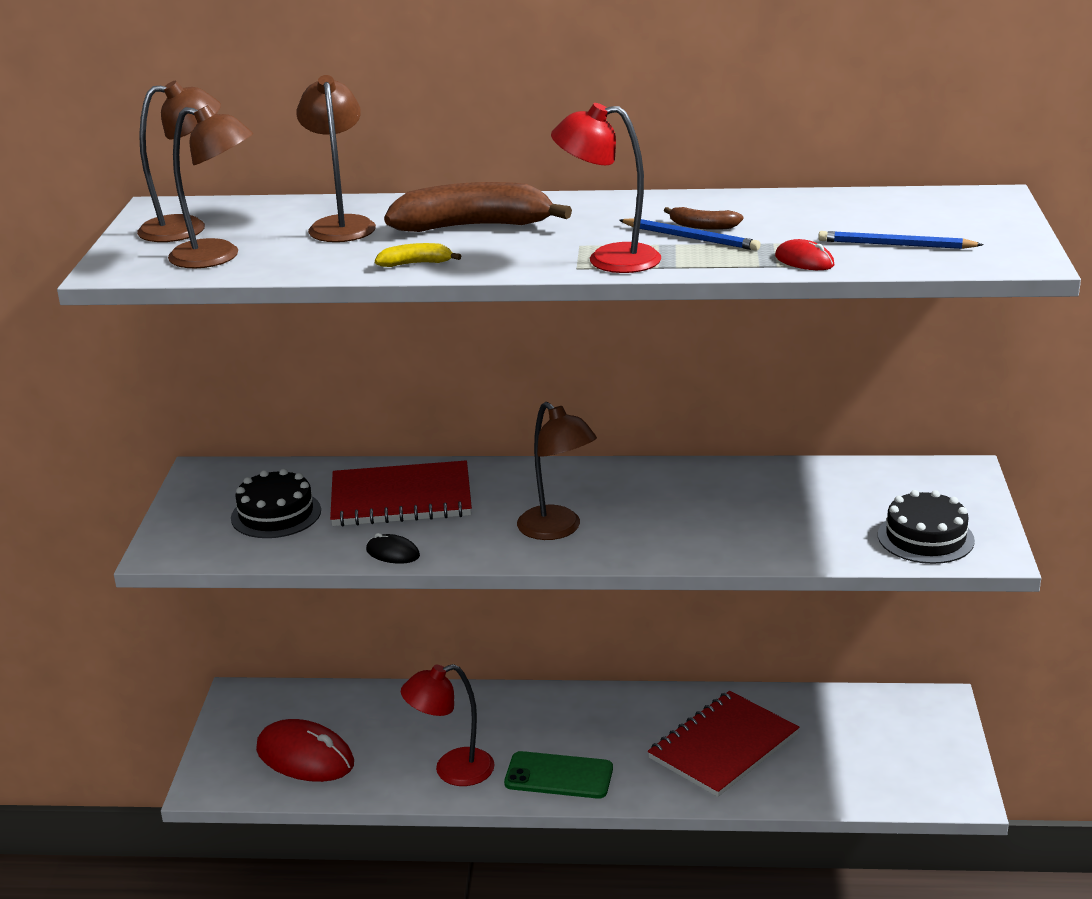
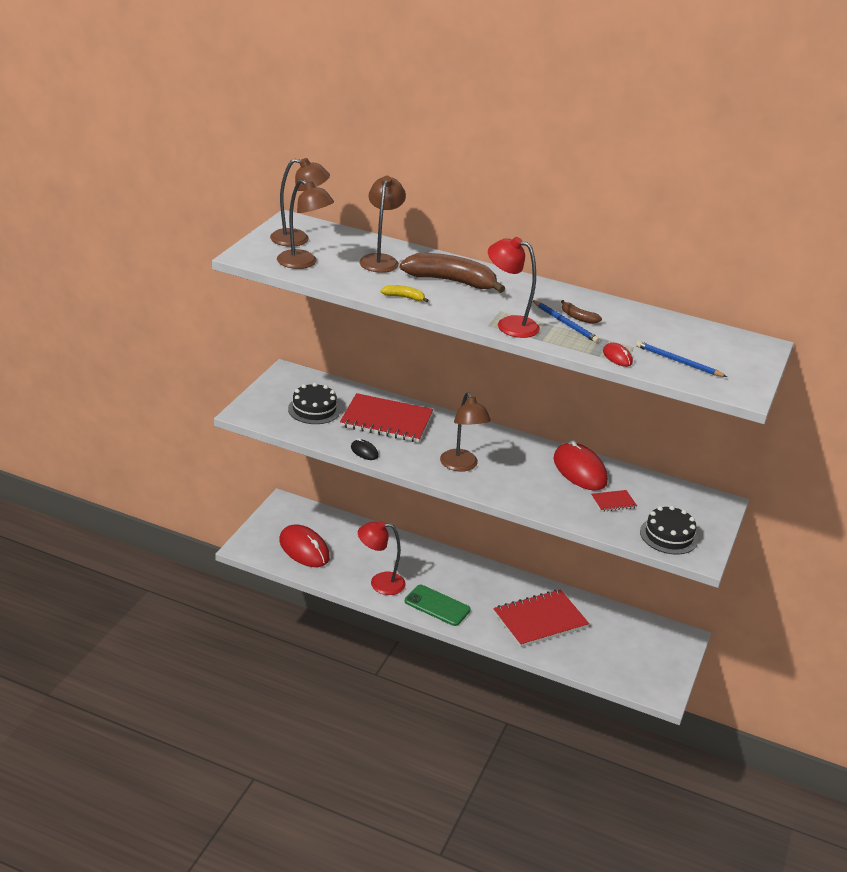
camera: 15 degrees right, 5 degrees up
(736, 485) = (579, 470): none -> red mouse
(814, 515) = (613, 502): none -> red notebook

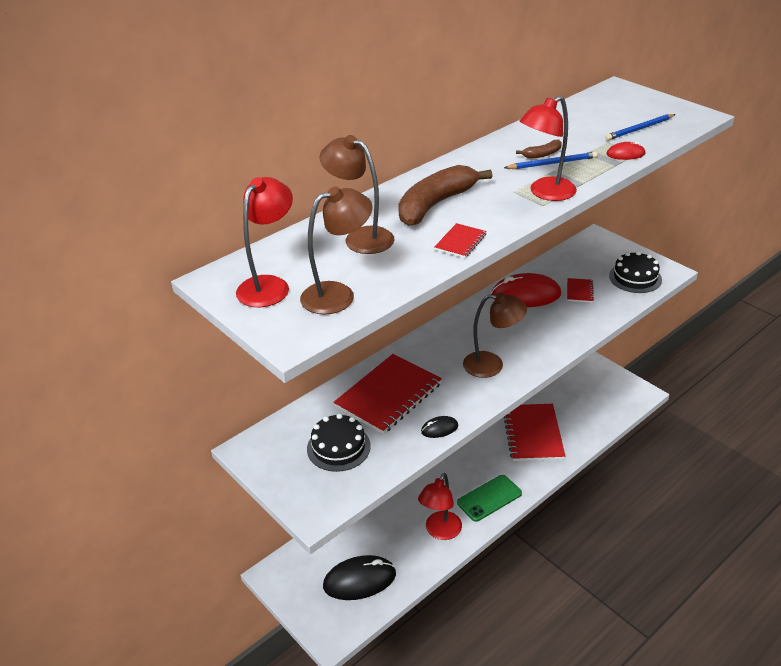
camera: 60 degrees left, 5 degrees up
(298, 239) = (269, 285): brown lamp -> red lamp
(304, 549) = (359, 580): red mouse -> black mouse
(404, 297) = (460, 242): yellow banana -> red notebook

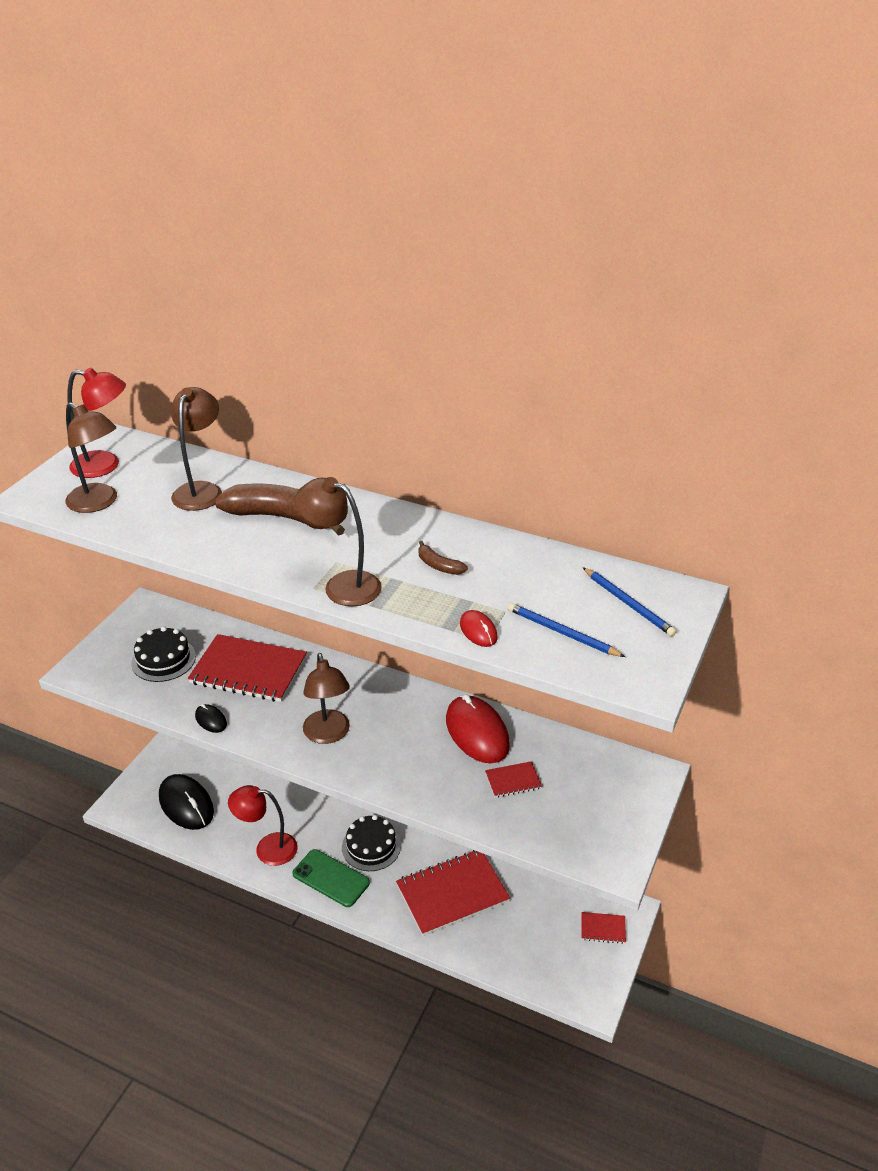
camera: 65 degrees right, 0 degrees up
(460, 242) = (213, 549): red notebook -> red notebook (603, 929)
(545, 193) = (342, 585): red lamp -> brown lamp
(552, 163) = (419, 577): blue pencil -> blue pencil (628, 603)
(635, 278) = (578, 832): black cake -> black cake (371, 846)

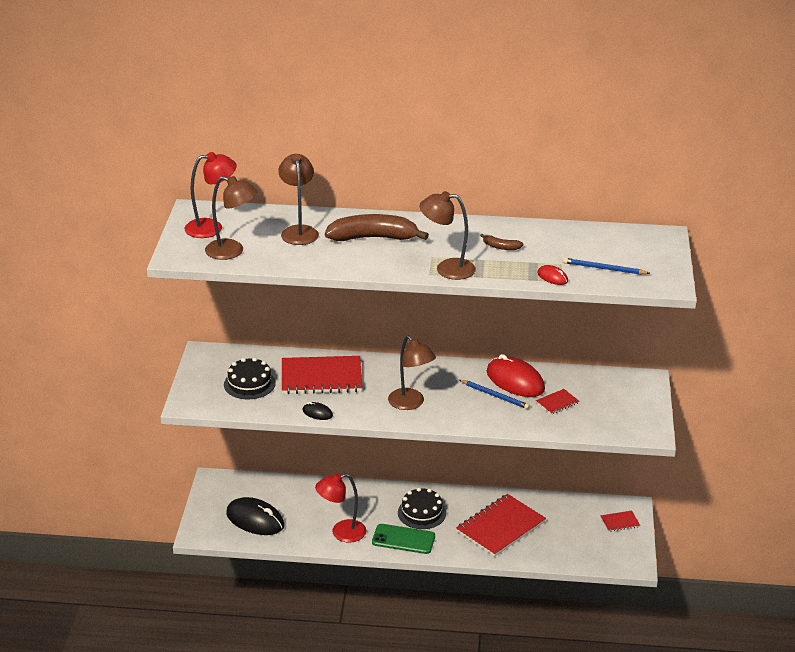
camera: 20 degrees left, 5 degrees down
(628, 603) = (633, 246): blue pencil -> blue pencil (494, 395)

